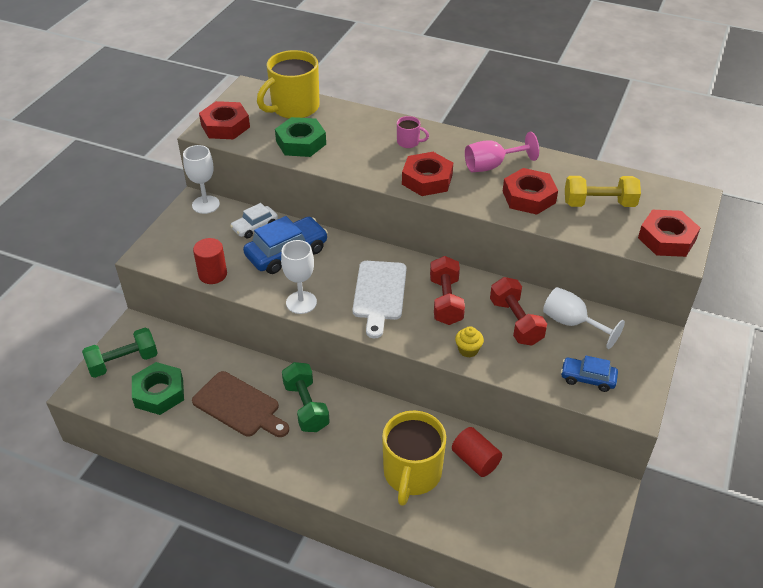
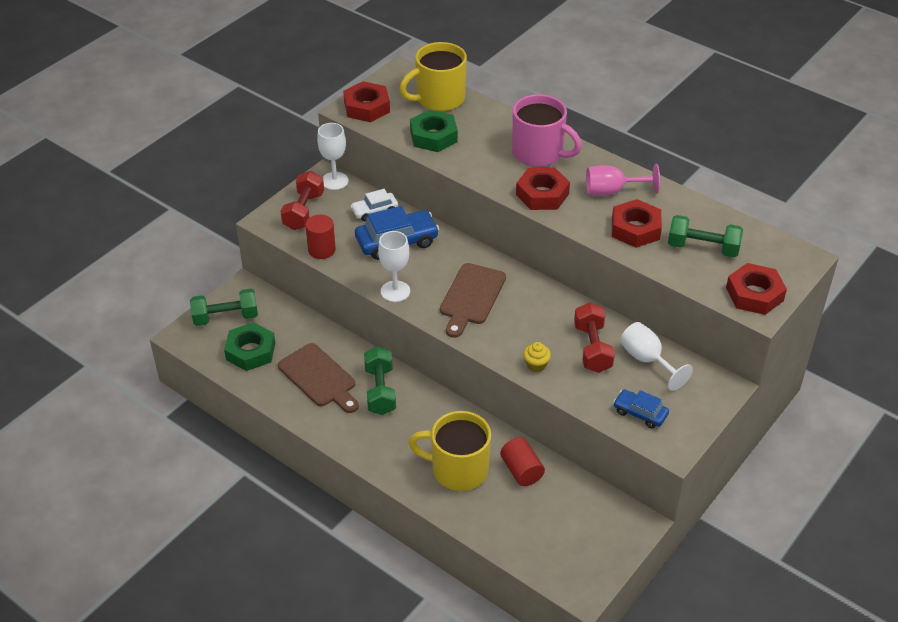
camera: 15 degrees right, 0 degrees up
(379, 294) = (471, 297): white cutting board -> brown cutting board
(409, 142) = (539, 153): pink mug -> pink mug, size x2.22
(412, 474) = (458, 469): yellow mug -> yellow mug turned 75 degrees clockwise
(446, 301) = (532, 316): red dumbbell -> red dumbbell (303, 211)
(599, 204) = (703, 248): yellow dumbbell -> green dumbbell

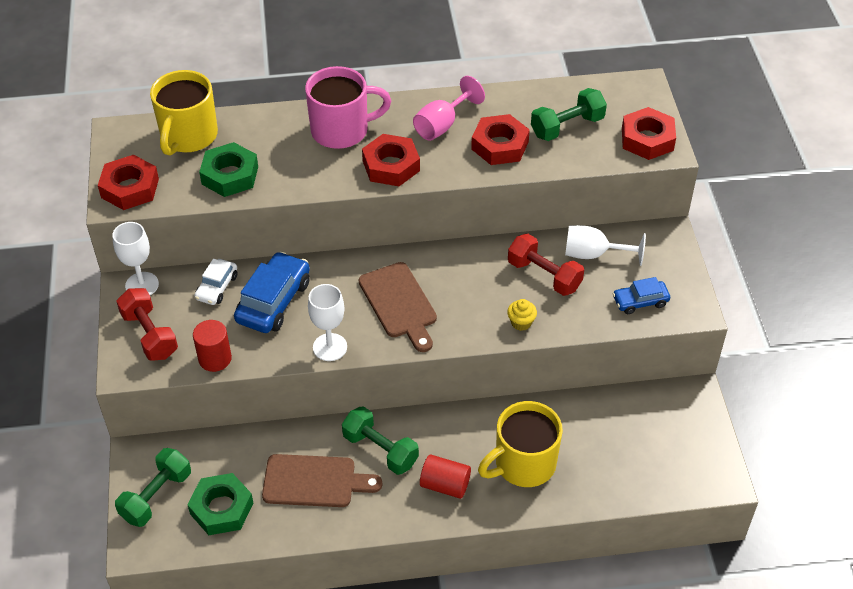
camera: 45 degrees left, 5 degrees up
(521, 471) = (570, 424): red cylinder -> red cylinder (445, 485)

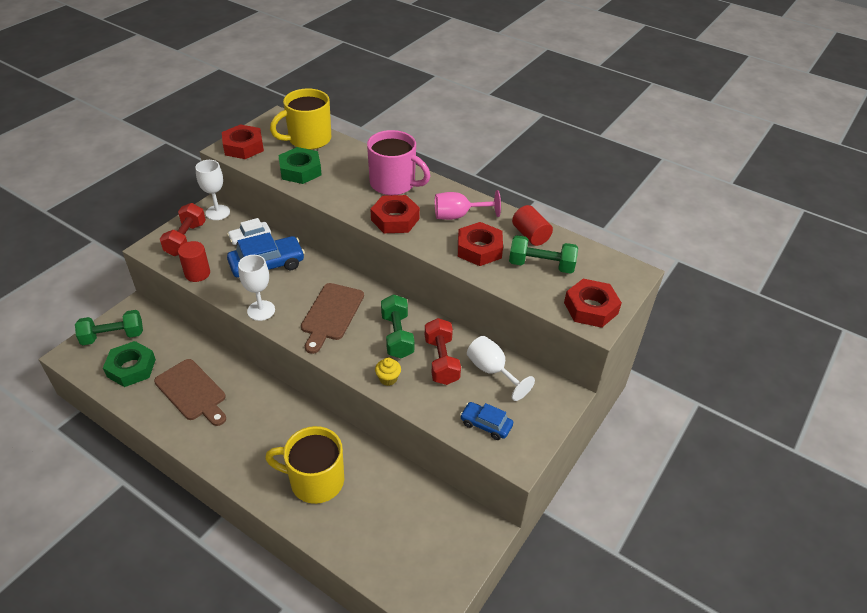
camera: 40 degrees right, 5 degrees down
(380, 450) = (248, 403): green dumbbell -> green dumbbell (397, 336)
(445, 485) = (255, 454): red cylinder -> red cylinder (530, 235)

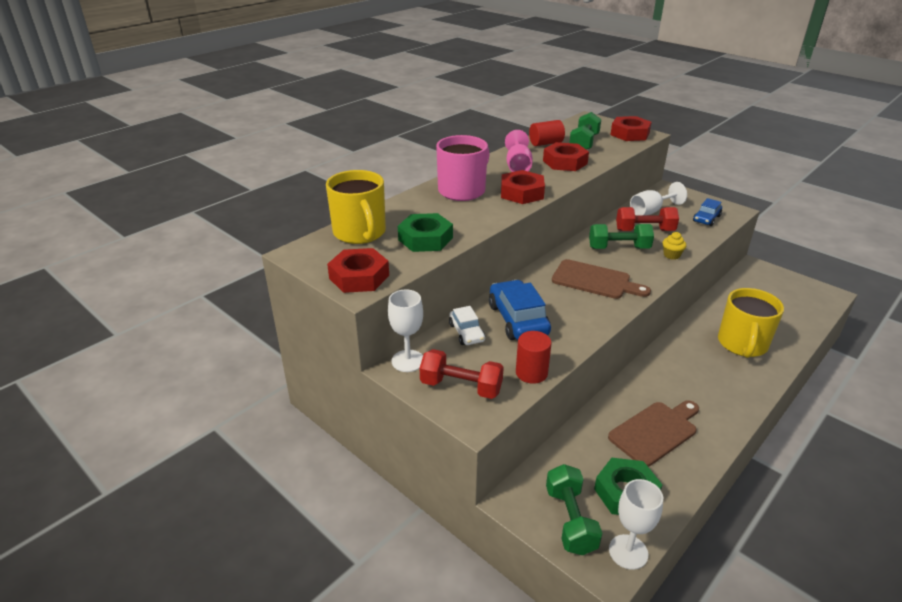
camera: 80 degrees left, 10 degrees down
(261, 310) = (593, 323): white goblet -> white goblet (628, 552)

